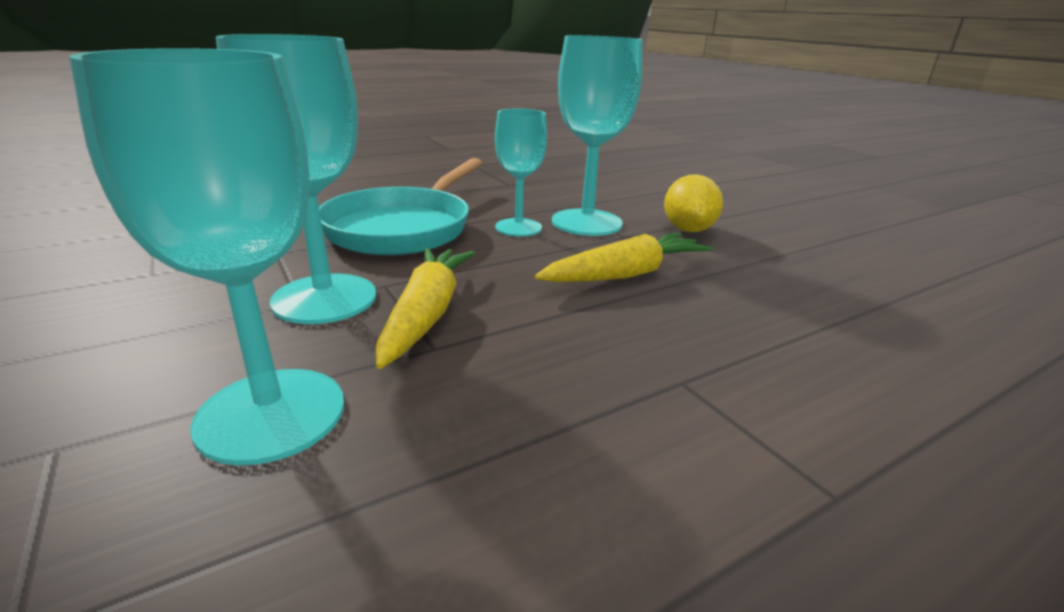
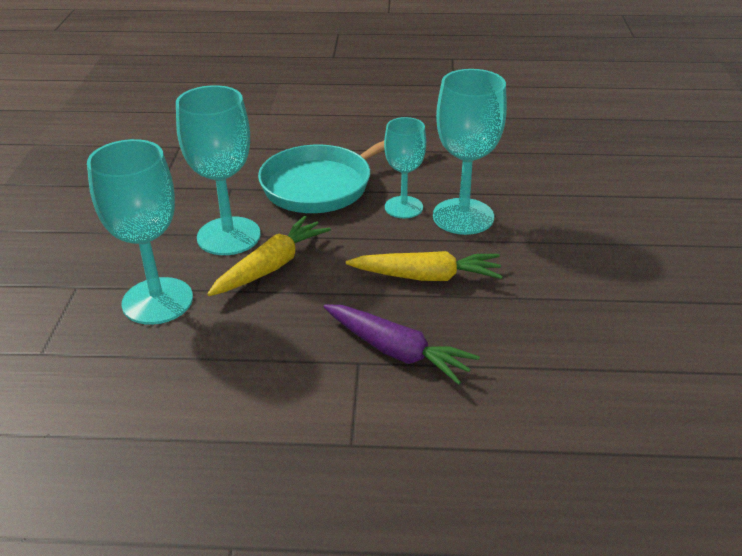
camera: 35 degrees right, 10 degrees up
(688, 230) = (539, 249): yellow lemon -> none
(705, 352) = (397, 351): none -> purple carrot

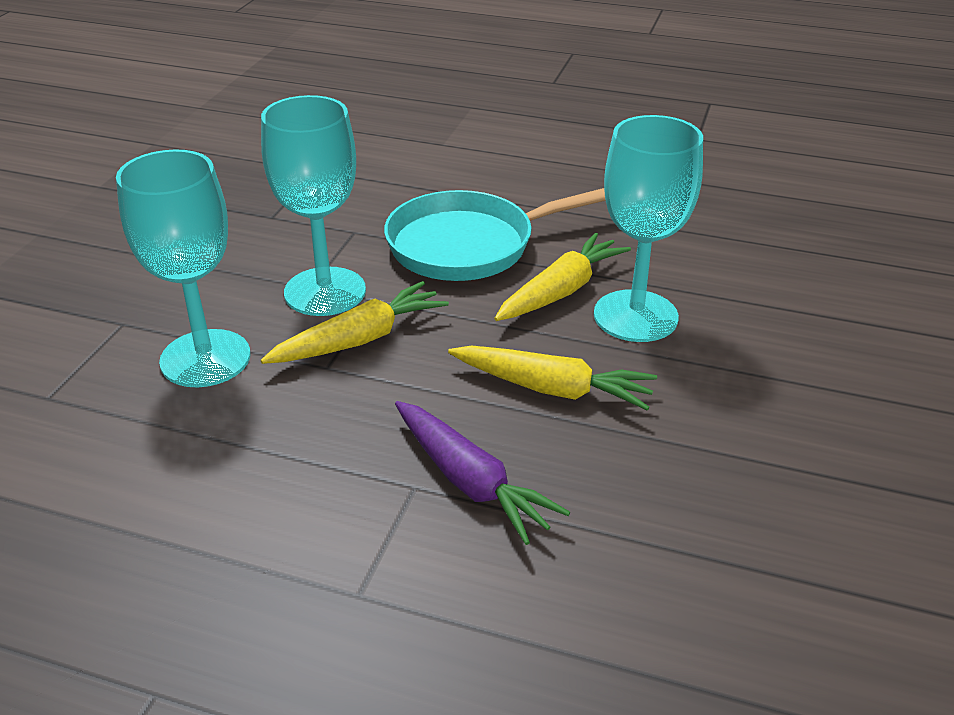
camera: 15 degrees right, 0 degrees up
(403, 207) = (561, 291): turquoise goblet -> yellow carrot

